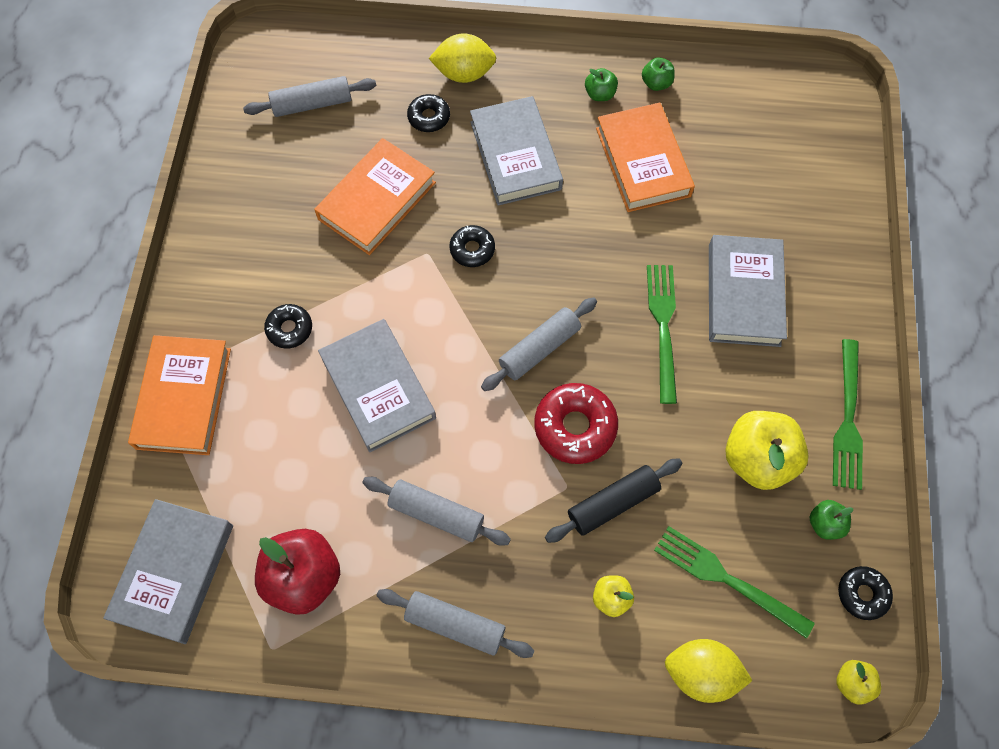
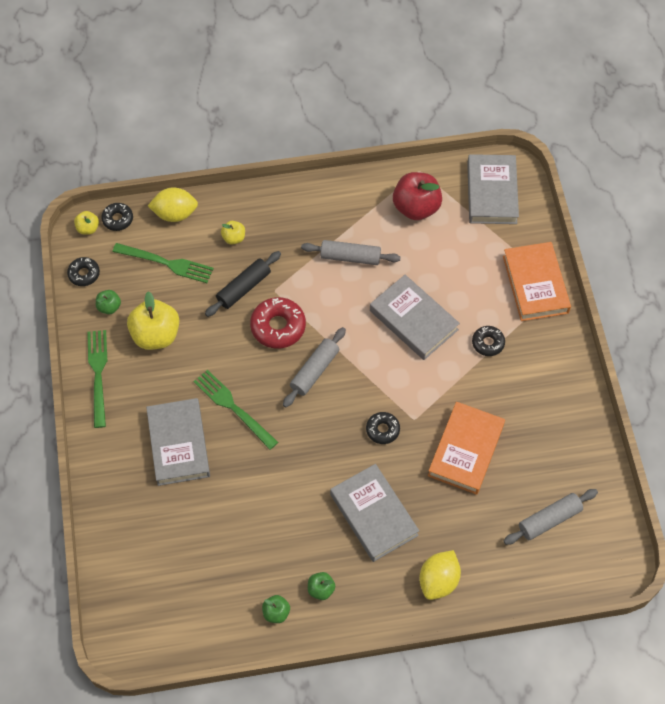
camera: 165 degrees right, 5 degrees down
(429, 117) = (452, 531): black donut -> black donut (118, 219)
(455, 625) = (320, 204): grey rolling pin -> none
(464, 73) = (438, 580): yellow lemon -> yellow lemon turned 45 degrees counterclockwise
(642, 162) = (273, 534): orange book -> none
(663, 326) = (233, 407): green fork -> green fork turned 150 degrees clockwise

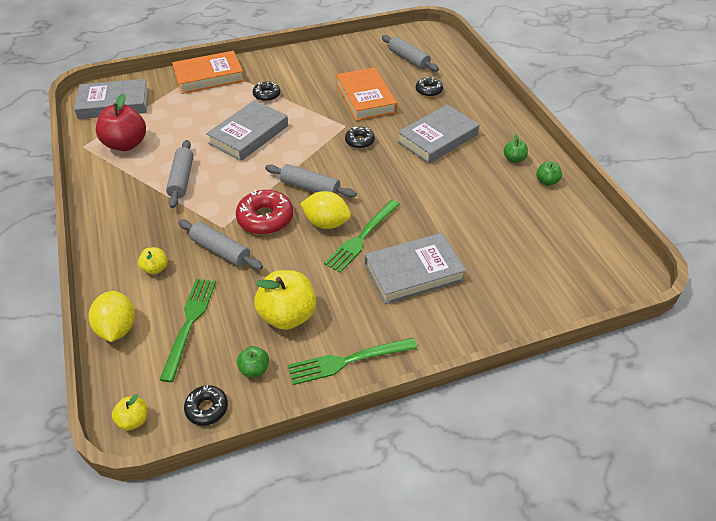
camera: 100 degrees left, 15 degrees down
(118, 219) = (121, 388): black donut -> black donut (428, 91)
(243, 288) = (221, 250): black rolling pin -> grey rolling pin
(438, 580) = (477, 102): yellow lemon -> yellow lemon (326, 223)
(465, 450) = (365, 98): orange book -> orange book turned 60 degrees clockwise

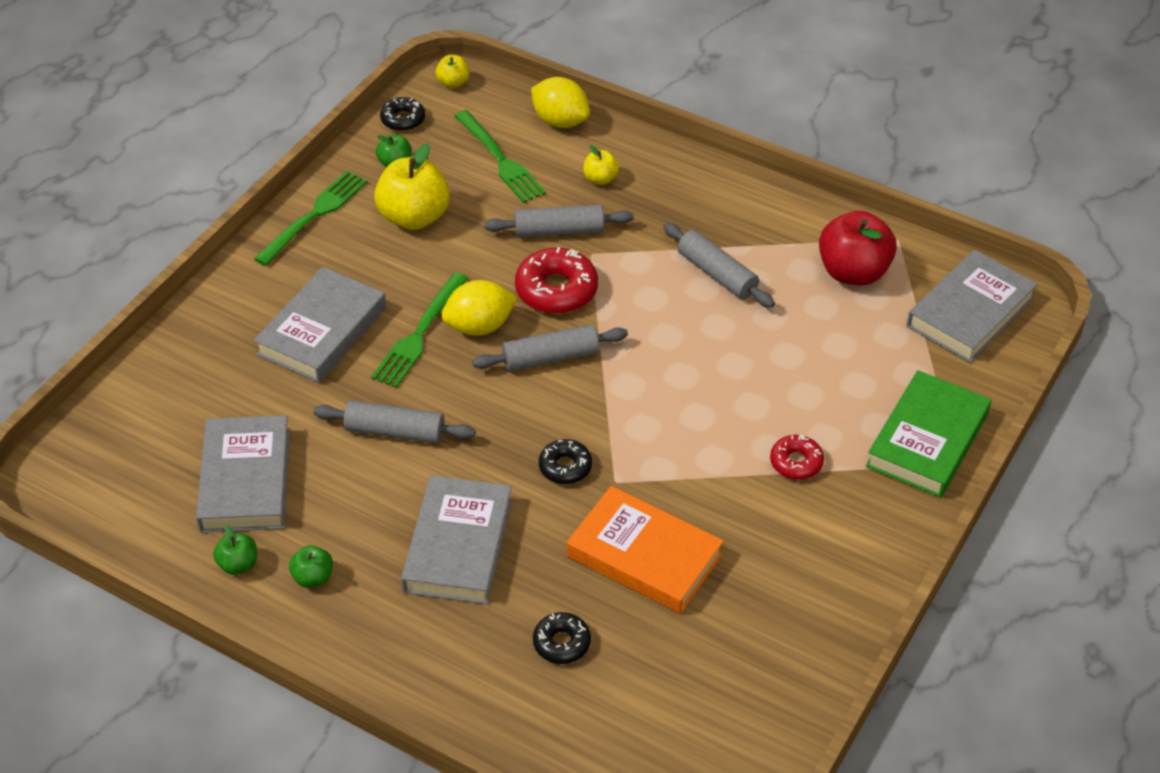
camera: 140 degrees right, 0 degrees up
(209, 76) = (927, 440): orange book -> green book
(249, 134) = (726, 381): grey book -> grey book (246, 480)
(267, 95) = (796, 462): black donut -> red donut
(361, 238) = (419, 334): green fork -> green fork turned 150 degrees counterclockwise
(408, 59) = (671, 705): grey rolling pin -> grey rolling pin (395, 431)

